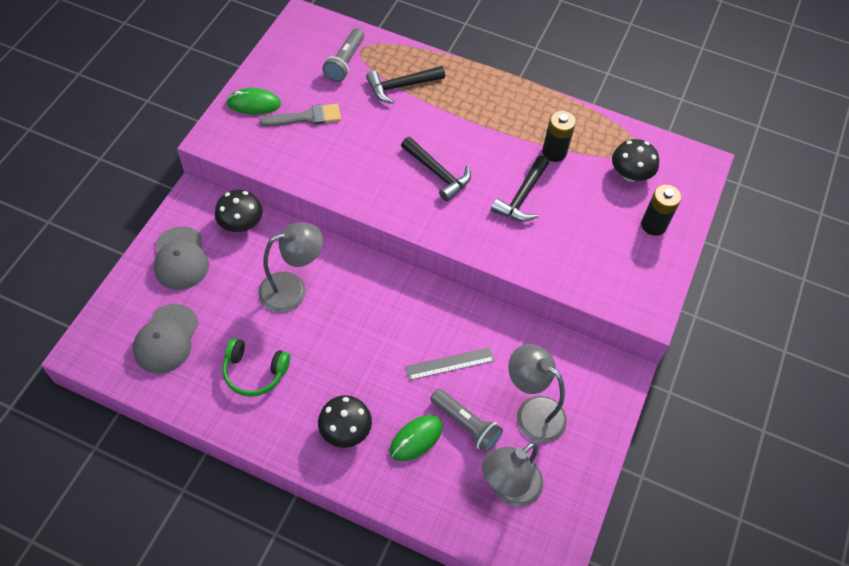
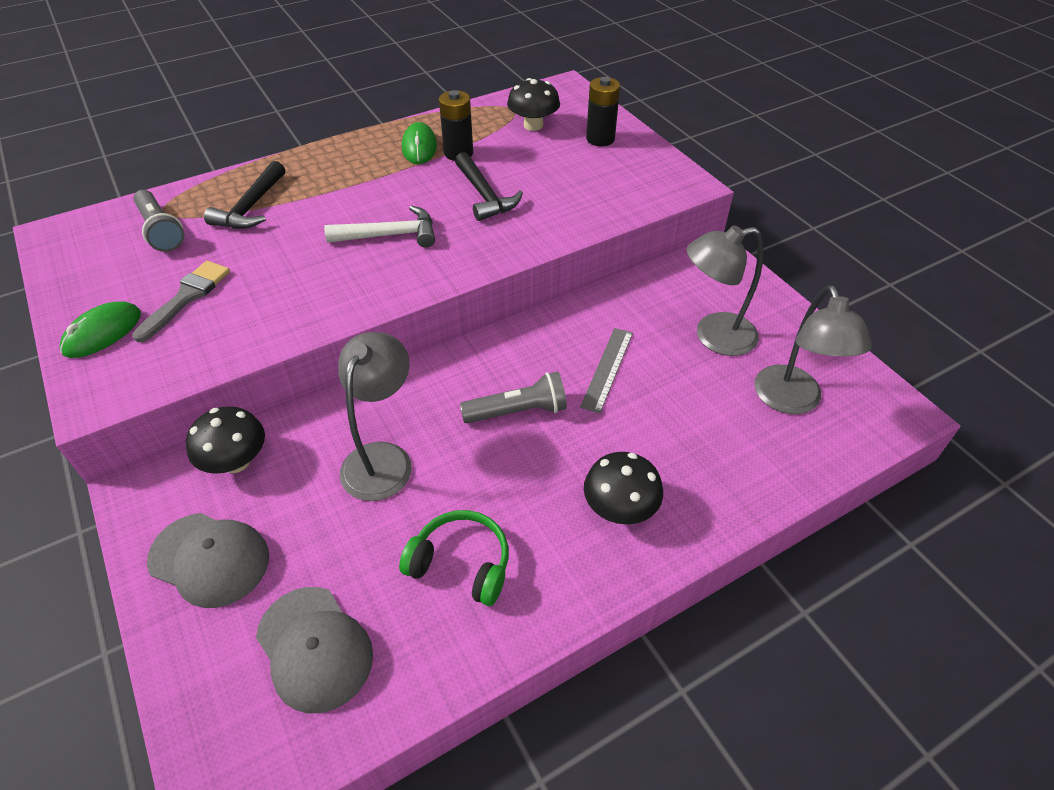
camera: 50 degrees left, 10 degrees down
(254, 372) = (461, 563): green headphones -> green headphones turned 120 degrees counterclockwise
(416, 438) = (678, 446): green mouse -> green mouse (419, 147)
(437, 173) = (390, 235): black hammer -> white hammer
(466, 424) = (691, 394): grey flashlight -> grey flashlight (518, 411)

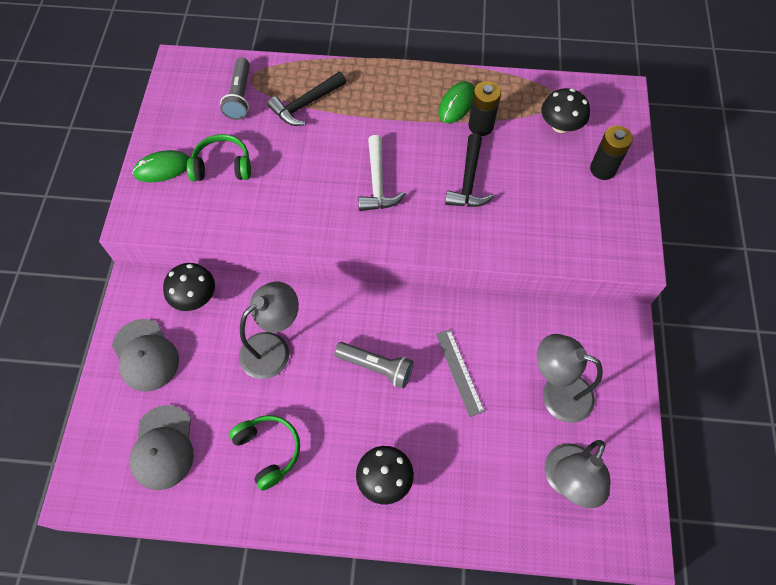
camera: 35 degrees right, 15 degrees up
(186, 297) = (222, 166): grey brush -> green headphones
(390, 235) = (377, 183): white hammer -> white hammer turned 60 degrees clockwise
(607, 369) = (459, 372): grey ruler -> grey ruler turned 75 degrees counterclockwise

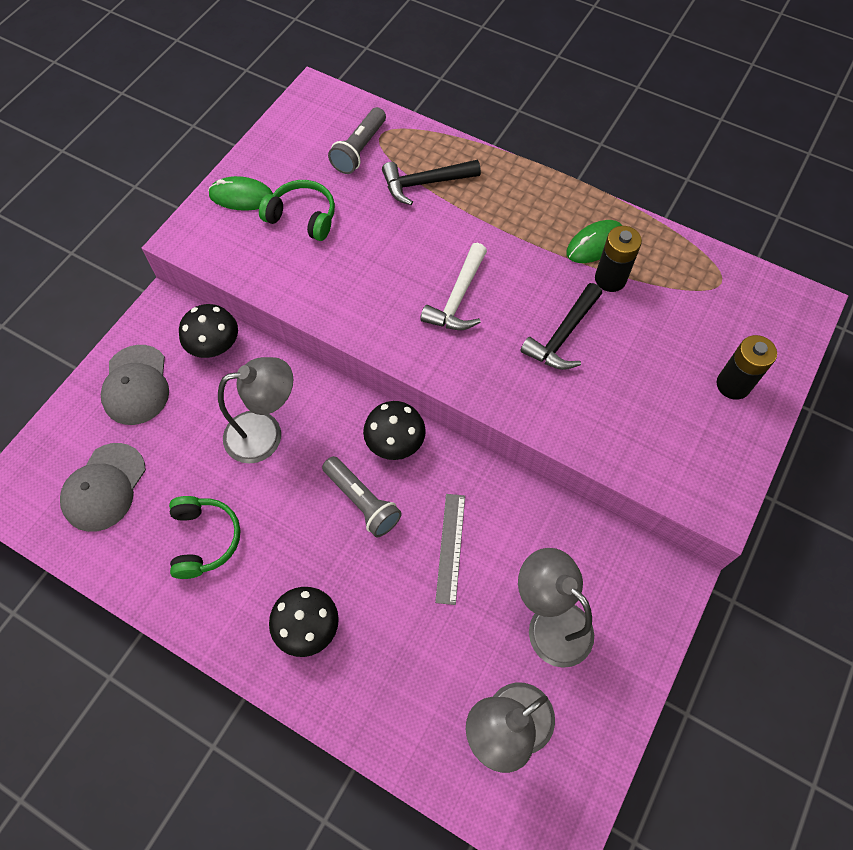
camera: 25 degrees right, 0 degrees up
(560, 125) = (707, 314): black mushroom -> black mushroom (395, 442)

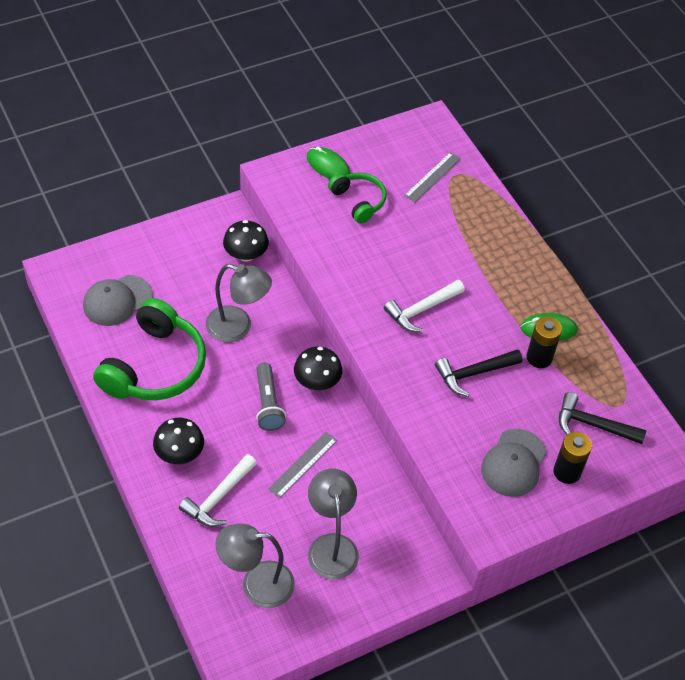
camera: 30 degrees right, 10 degrees down
(136, 385) = (179, 251): grey cap -> grey cap (514, 463)
(205, 539) = (155, 366): green headphones -> green headphones, size x1.79
(359, 150) = (432, 177): grey flashlight -> grey ruler
(389, 651) = (218, 497): none -> white hammer
(425, 183) = (460, 224): black hammer -> black hammer (593, 425)

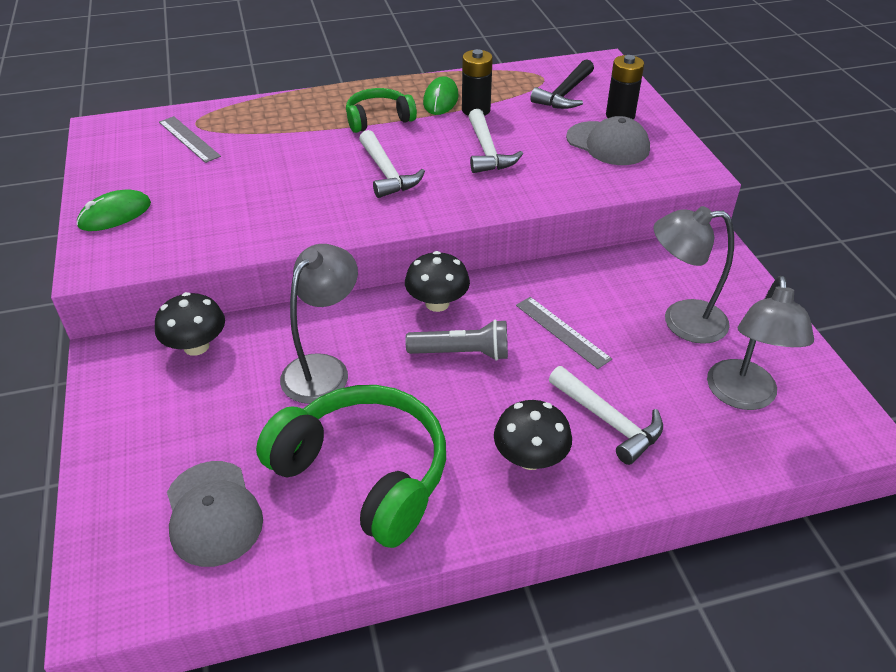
camera: 75 degrees left, 10 degrees down
(358, 201) = (192, 197): green headphones -> green headphones (378, 119)
(473, 373) = (487, 151): black hammer -> white hammer

